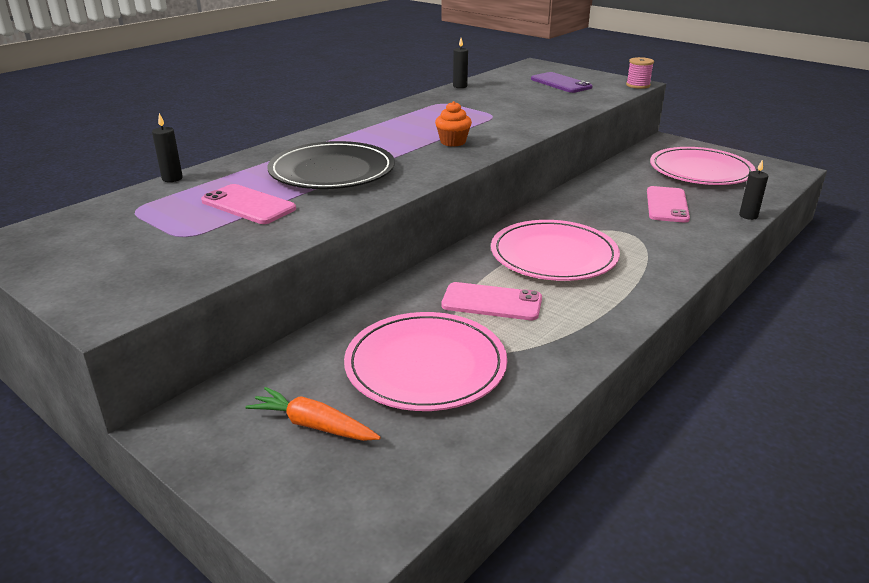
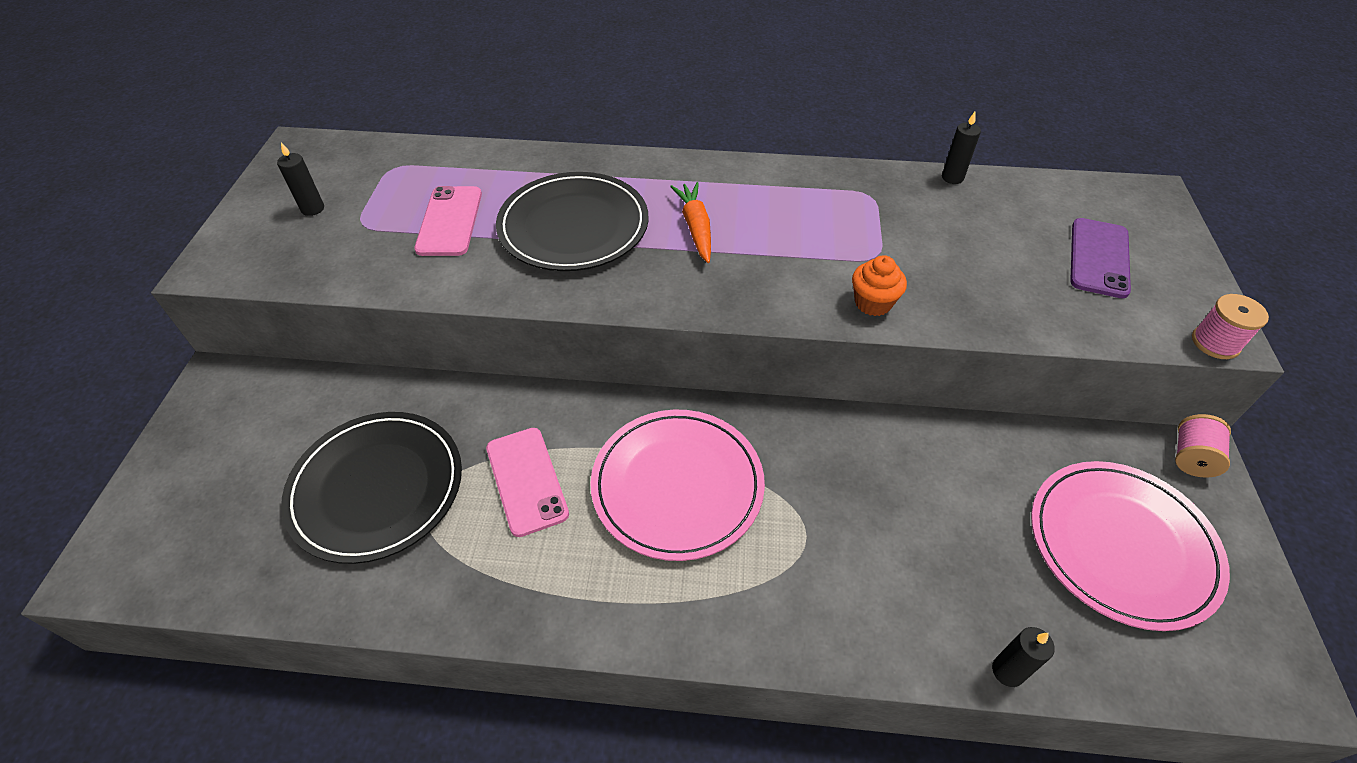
camera: 55 degrees right, 20 degrees up
(172, 178) = (472, 146): black candle -> black candle (312, 209)
(313, 425) = (250, 461): orange carrot -> orange carrot (696, 228)
(425, 365) = (376, 488): pink plate -> black plate
(453, 142) = (745, 268): orange cupcake -> orange cupcake (873, 303)
(667, 142) = (1191, 457): none -> pink spool
(667, 205) = (941, 548): pink phone -> none

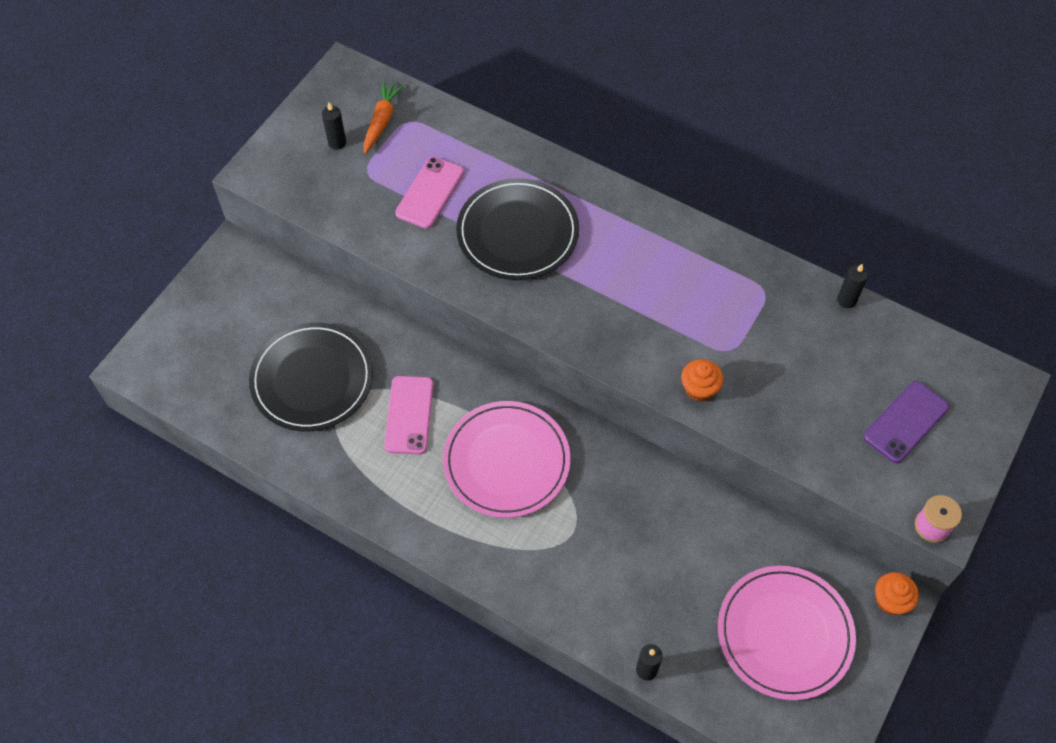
camera: 25 degrees right, 10 degrees up
(696, 228) = (608, 270): orange carrot -> orange carrot (382, 121)
(1191, 457) = (890, 601): pink spool -> orange cupcake

